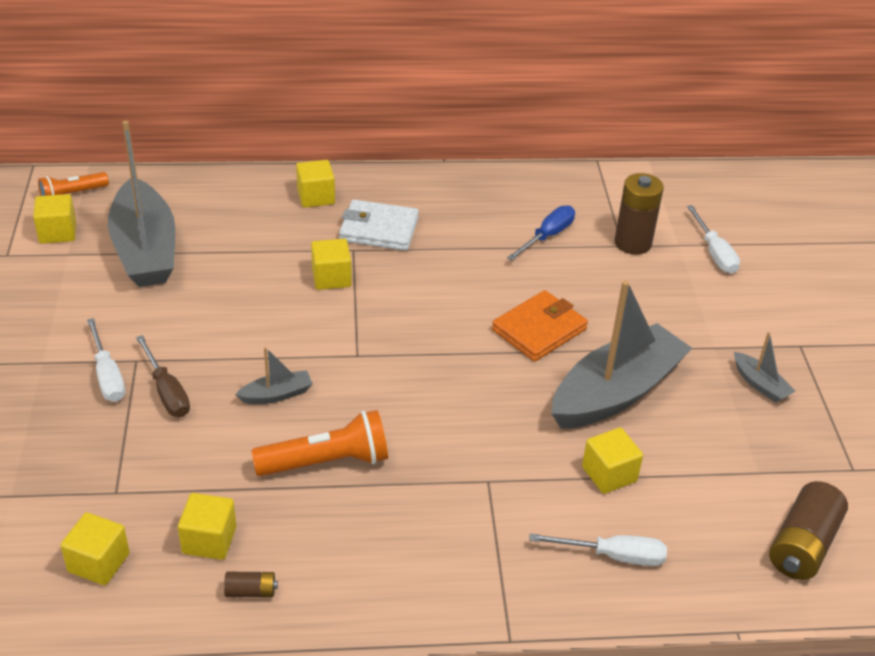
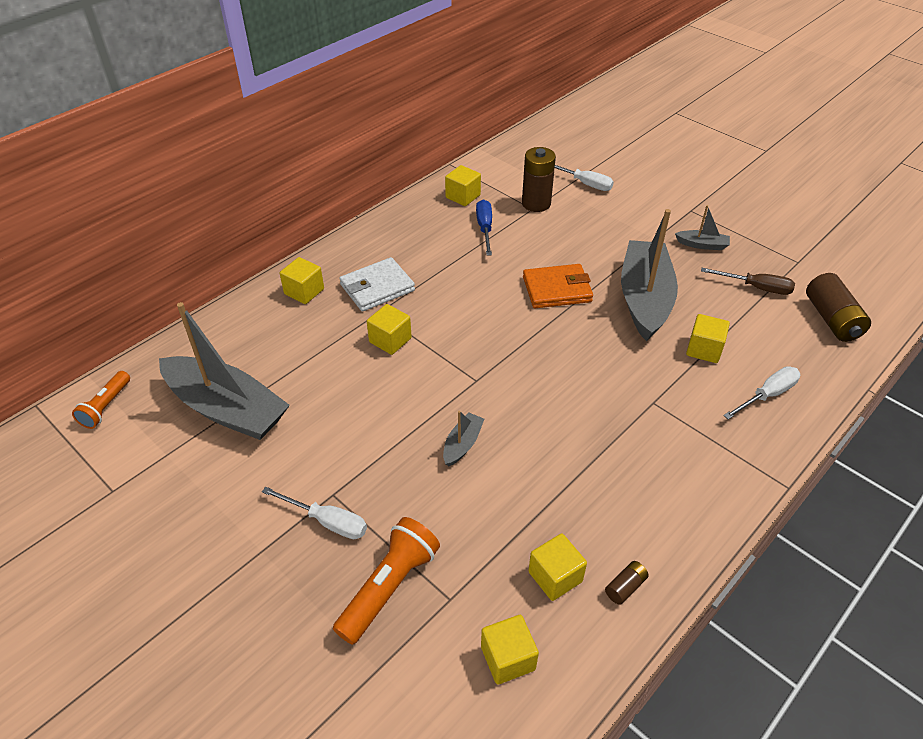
camera: 40 degrees left, 5 degrees up
(58, 232) = (134, 443): yellow cube -> yellow cube (463, 196)
(167, 392) = (386, 499): brown screwdriver -> brown screwdriver (756, 288)
(326, 462) = (553, 464): orange flashlight -> orange flashlight (389, 587)
(539, 330) = (557, 289): orange wallet -> orange wallet turned 75 degrees clockwise

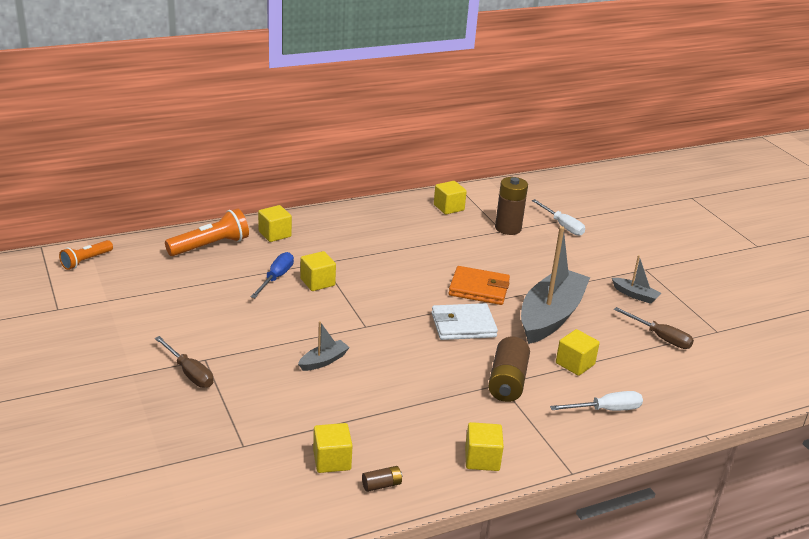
camera: 20 degrees right, 15 degrees down
(227, 409) = (167, 287): grey boat -> none
(327, 521) = (189, 373): white screwdriver -> brown screwdriver
(377, 287) = (332, 247): white wallet -> white wallet (463, 325)
(389, 587) = (205, 424): orange flashlight -> orange flashlight (210, 246)
(485, 228) = (450, 233): blue screwdriver -> blue screwdriver (276, 278)
(508, 658) = (259, 493): yellow cube -> yellow cube (482, 459)
(832, 319) = (714, 379): brown battery -> brown battery (507, 382)

